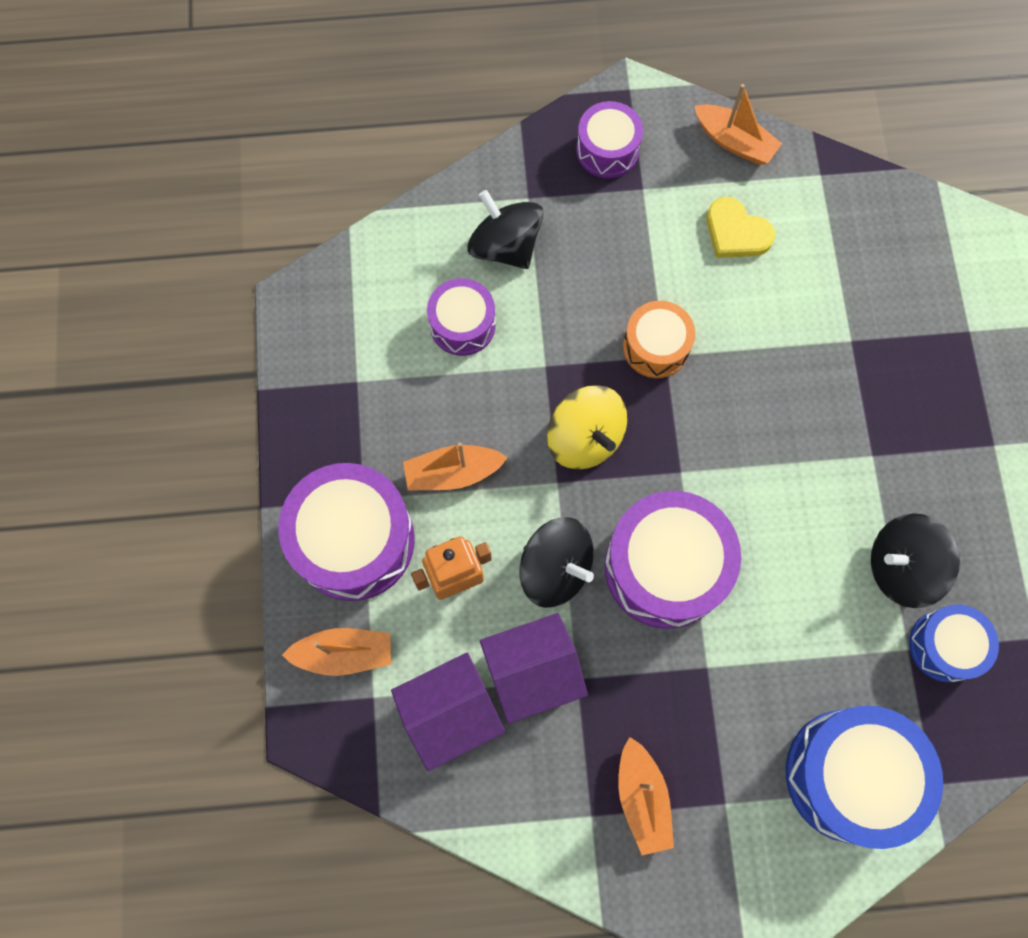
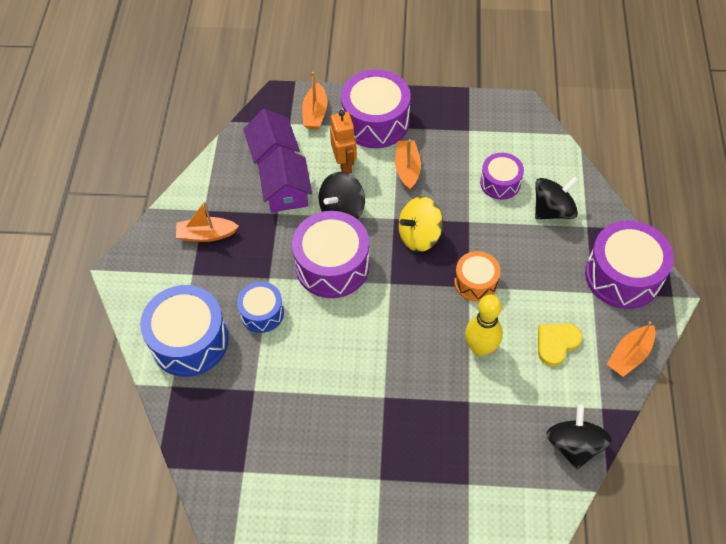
camera: 100 degrees right, 15 degrees down
(607, 150) = (623, 276): purple drum -> purple drum, size x1.75
(765, 332) = (480, 348): none -> yellow bowling pin
(901, 567) = (307, 398): black spinning top -> black spinning top (574, 445)
(945, 646) = (251, 412): blue drum -> blue drum (262, 313)

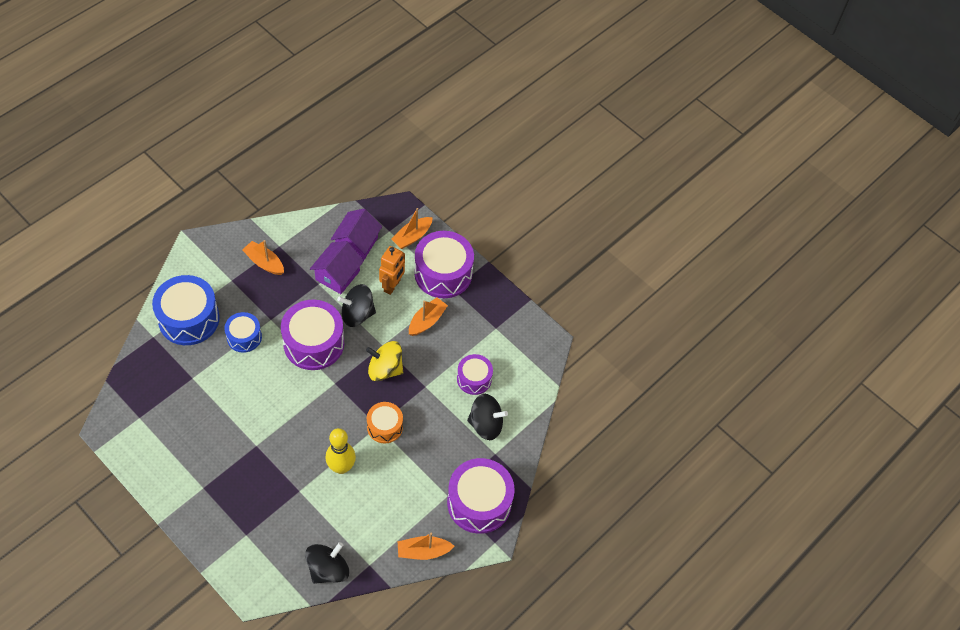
camera: 35 degrees right, 0 degrees up
(556, 343) = (388, 505): yellow heart -> none

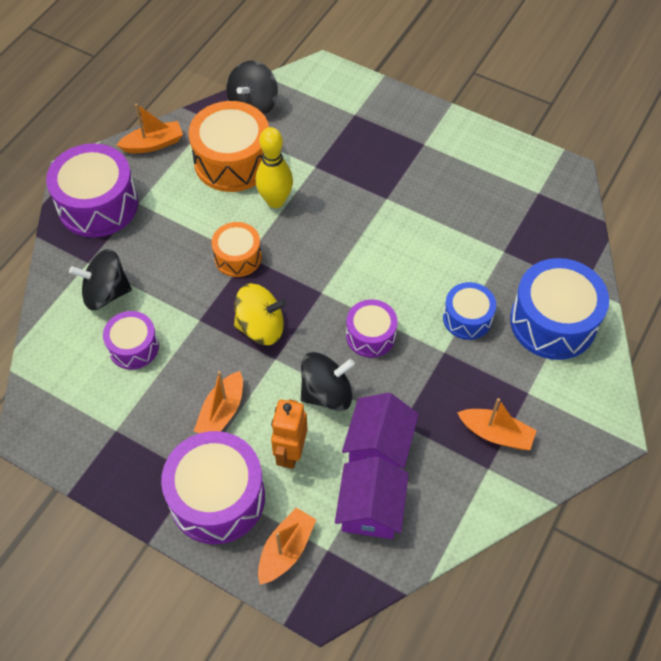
camera: 170 degrees right, 0 degrees up
(314, 343) = (370, 335): purple drum -> purple drum, size x0.57
(363, 514) = (233, 161): none -> orange drum

